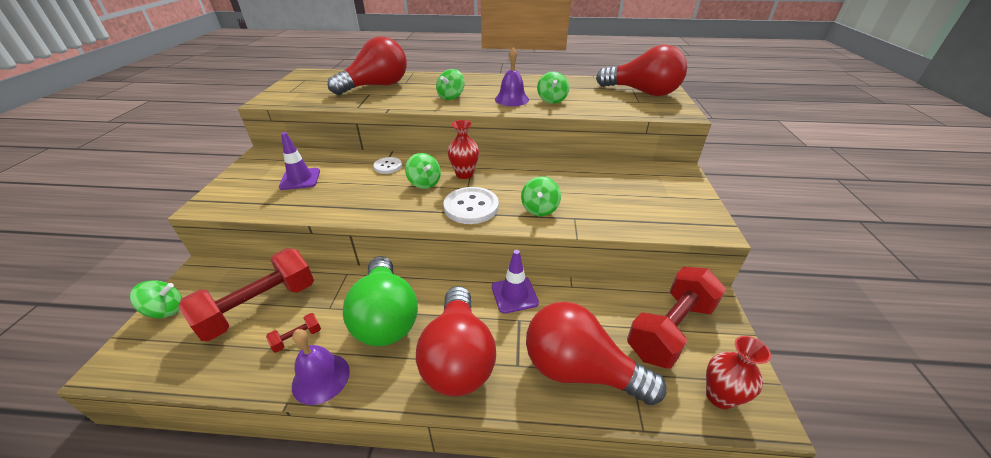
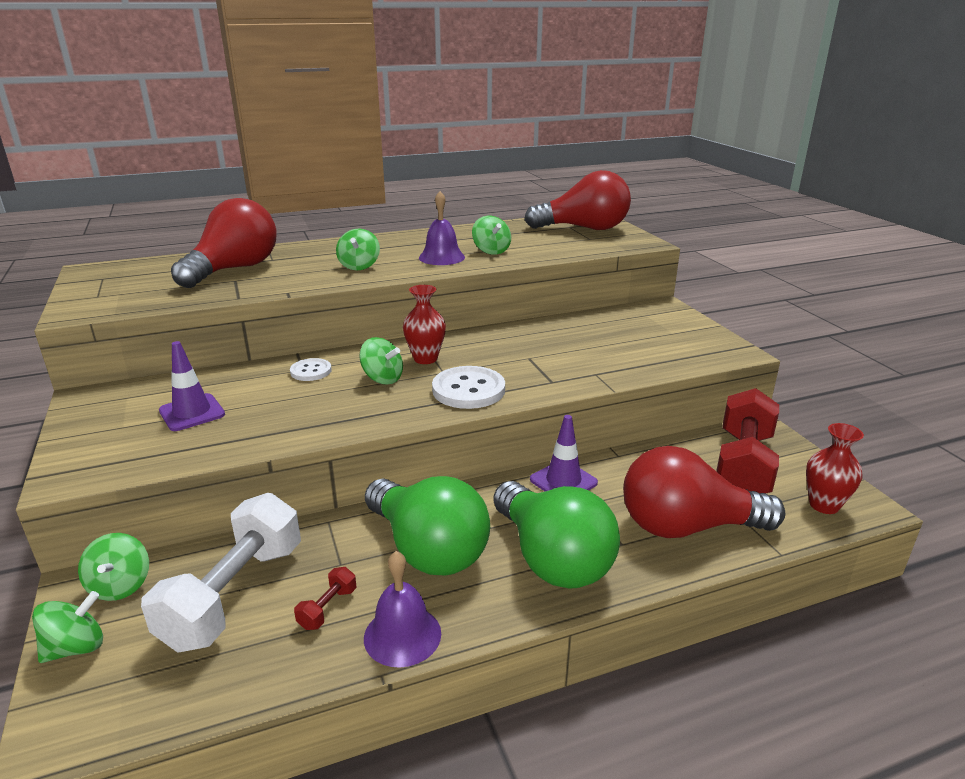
camera: 25 degrees left, 10 degrees down
(260, 307) = (234, 595): red dumbbell -> white dumbbell
(458, 357) = (552, 558): red light bulb -> green light bulb
(539, 209) = (550, 374): green spinning top -> green spinning top (120, 585)

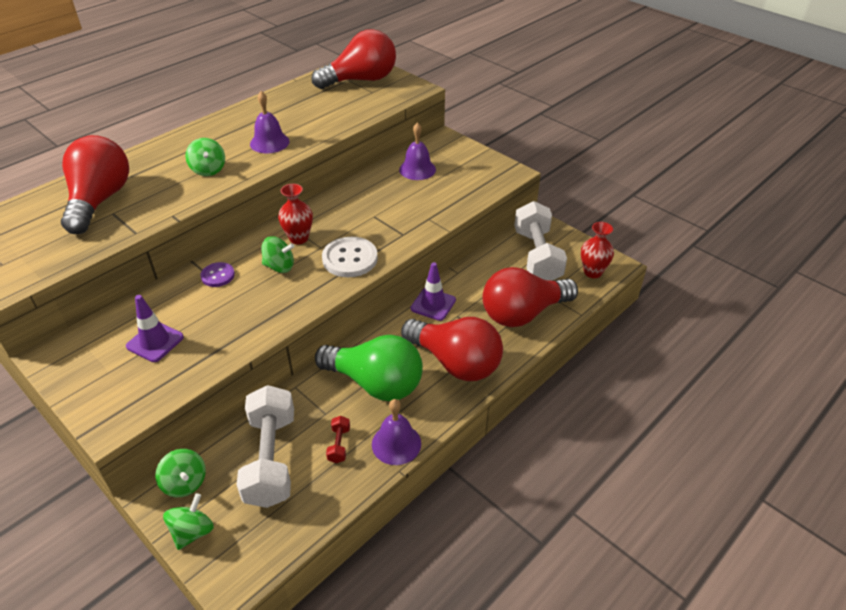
camera: 25 degrees left, 15 degrees up
(311, 371) = (218, 275): white button -> purple button
(491, 251) = (304, 125): green spinning top -> none
(552, 558) = (455, 362): green light bulb -> red light bulb
(613, 327) = (417, 169): none -> purple bell
(743, 465) = (537, 256): red dumbbell -> white dumbbell

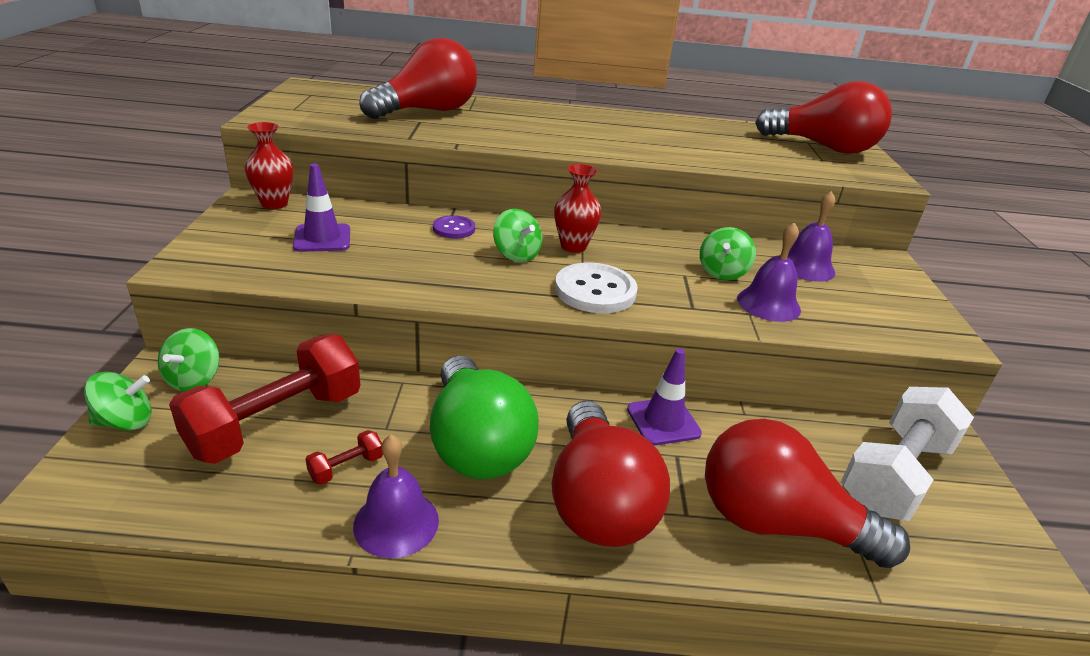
camera: 45 degrees right, 10 degrees down
(208, 170) = (546, 134): green spinning top -> green spinning top (722, 272)
(269, 142) = (637, 143): purple bell -> purple bell (768, 304)
(271, 459) = (276, 423): white dumbbell -> red dumbbell
(592, 272) = (978, 562): red vase -> red vase (274, 203)

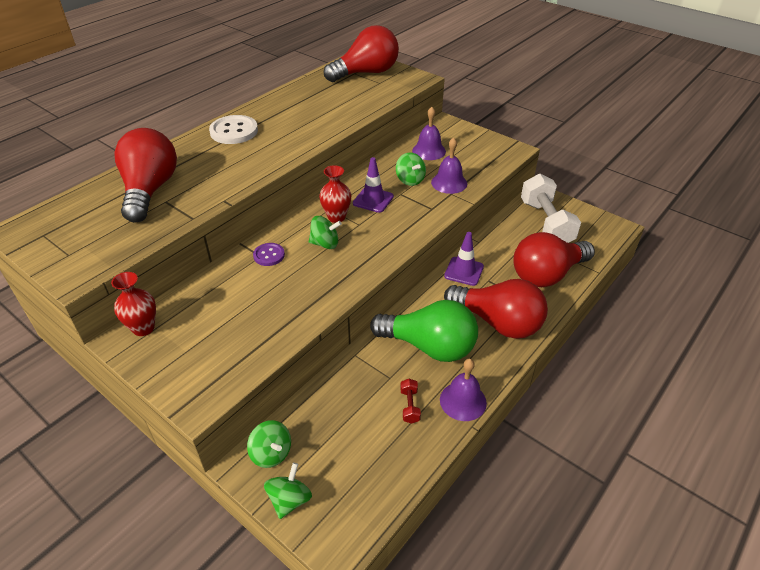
camera: 50 degrees left, 10 degrees up
(276, 423) = (348, 424): red dumbbell -> none
(322, 238) = (224, 320): purple traffic cone -> purple traffic cone (373, 200)
(595, 291) = (389, 233): white button -> white button (234, 131)

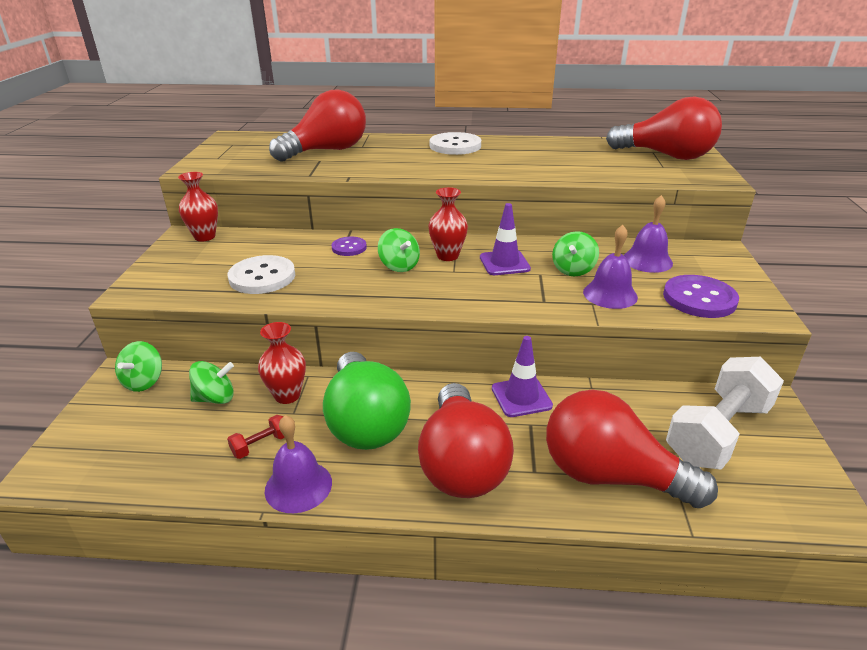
camera: 55 degrees right, 10 degrees down
(262, 316) = (262, 277): none -> white button
(289, 500) = (92, 417): green spinning top -> green spinning top (215, 398)
(368, 374) = (287, 395): none -> red vase
(482, 159) = (699, 299): none -> purple button

